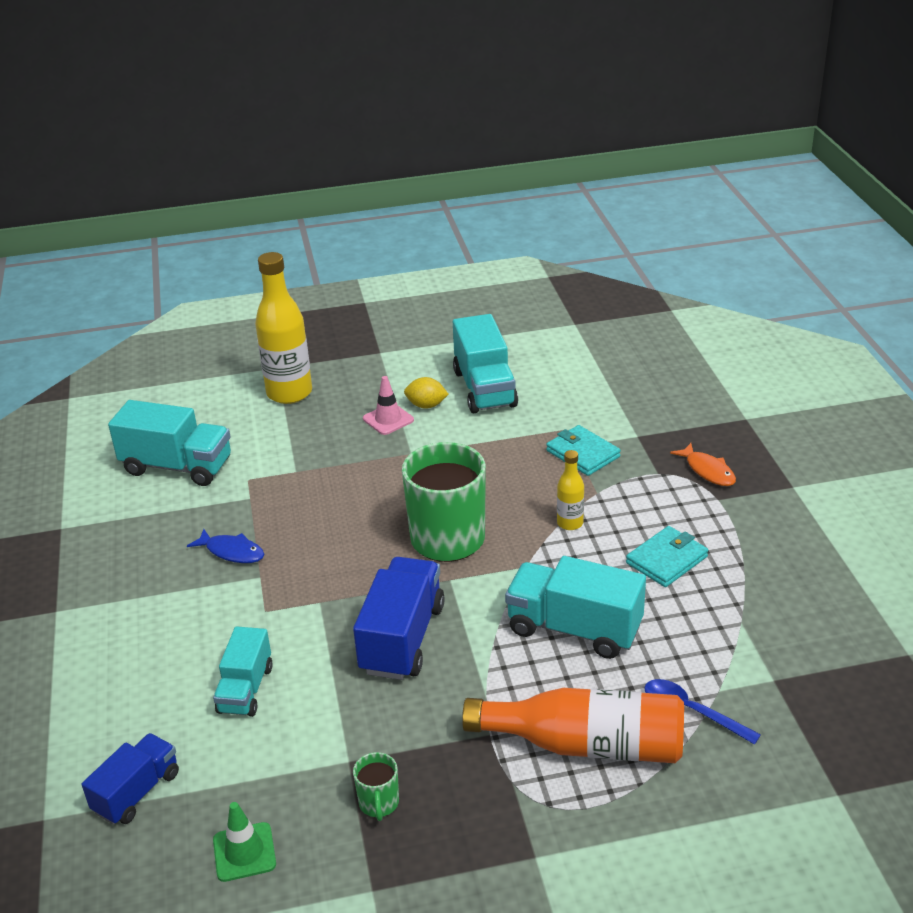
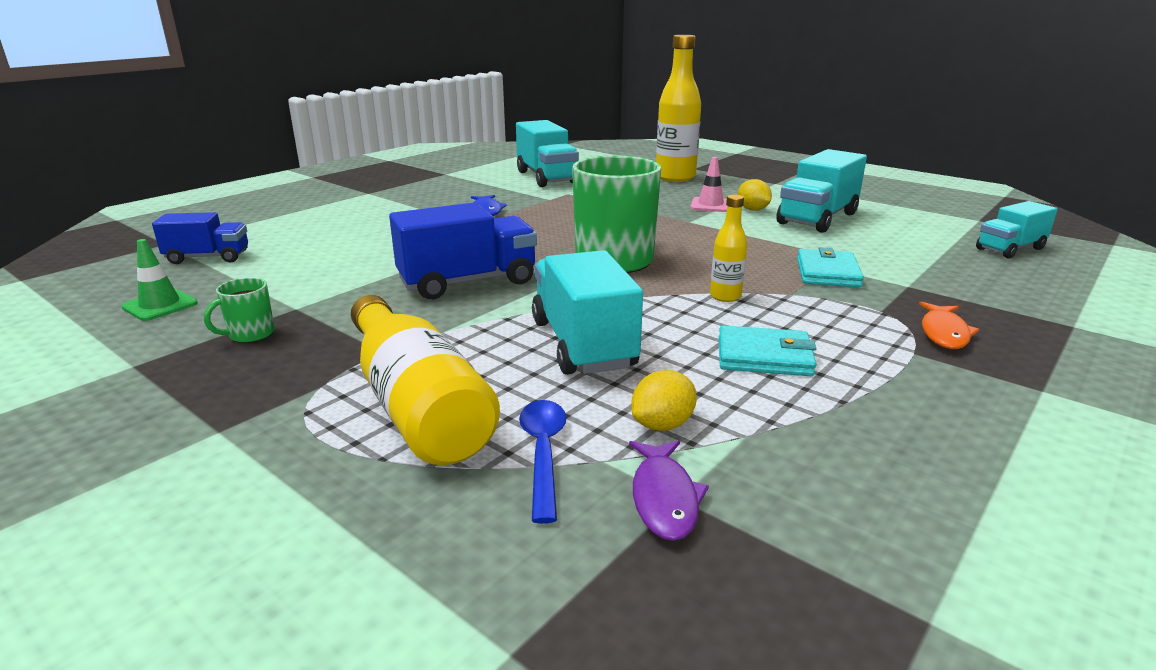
camera: 50 degrees right, 10 degrees down
(245, 689) = (346, 254): turquoise truck -> turquoise truck (1010, 249)
(586, 745) = (417, 404): orange bottle -> yellow bottle
(703, 648) = (662, 425): none -> yellow lemon
(770, 685) = (664, 498): none -> purple fish

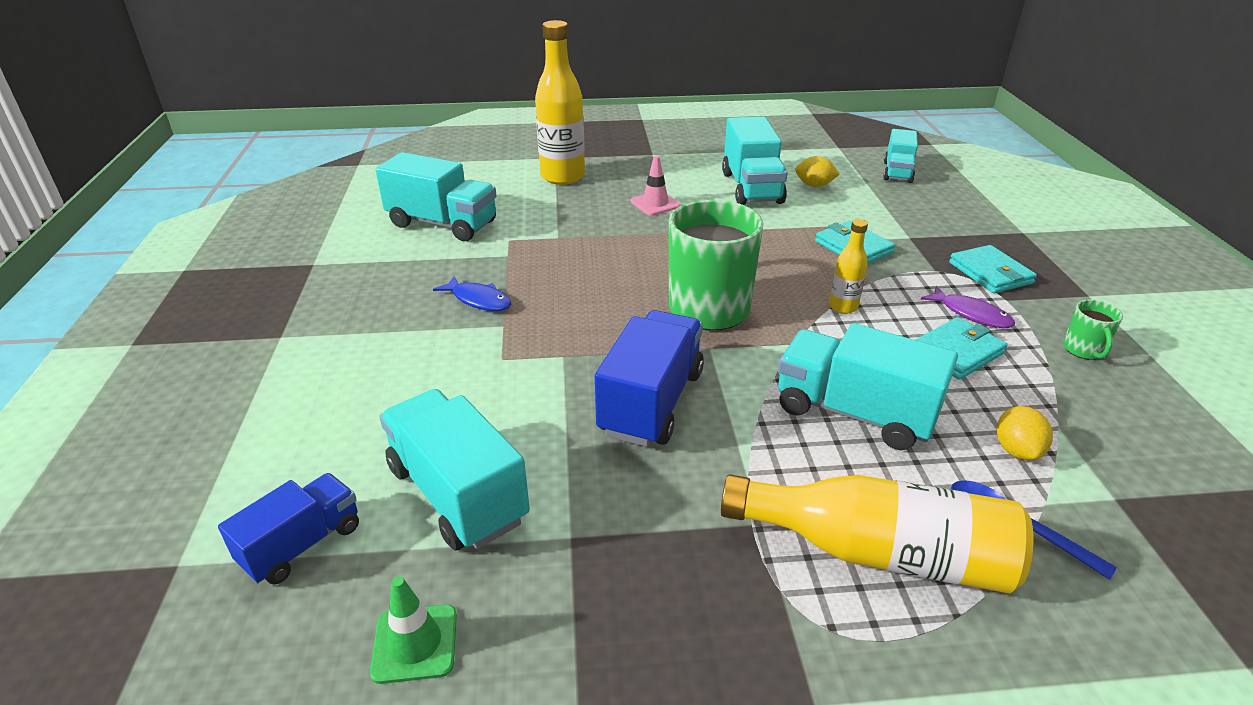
camera: 45 degrees left, 10 degrees up
(250, 334) = (602, 598): green mug -> green mug (1083, 350)
(295, 270) = (457, 494): none -> turquoise truck
(664, 498) = (1112, 505): purple fish -> purple fish (971, 314)
(752, 210) = (693, 196): yellow lemon -> yellow lemon (814, 185)
(944, 333) = (990, 273): orange fish -> turquoise wallet

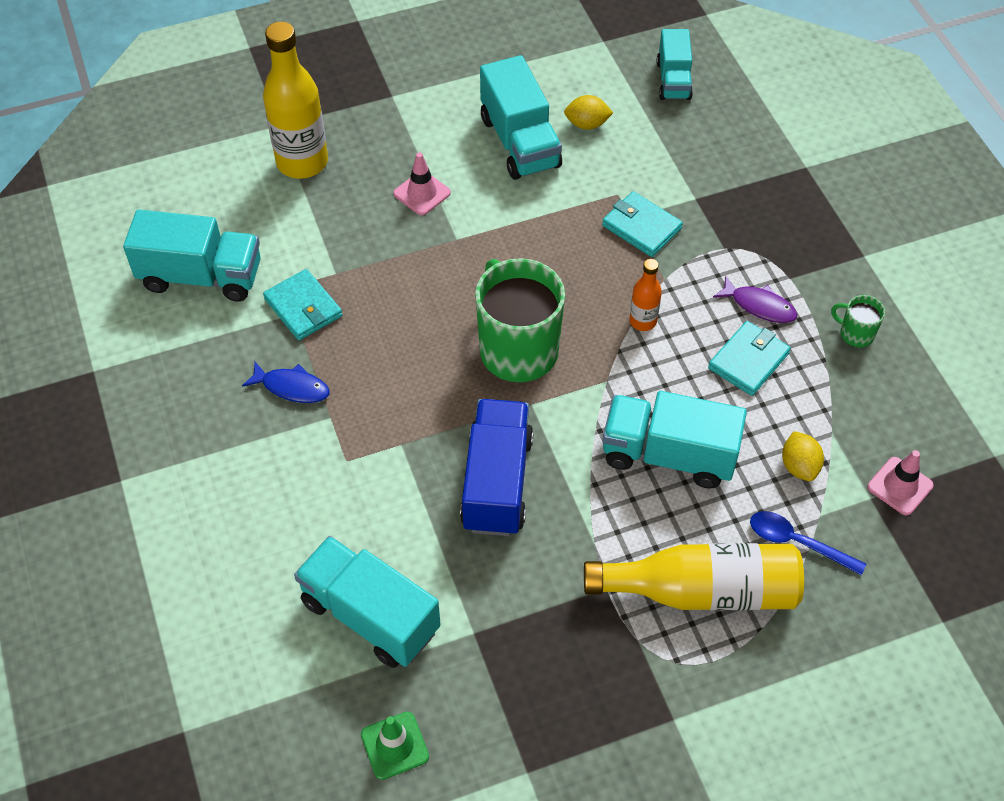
camera: 15 degrees left, 20 degrees up
(302, 545) = (270, 691): blue truck -> none
(843, 307) = (643, 321): yellow bottle -> orange bottle
(990, 273) = (775, 241): turquoise wallet -> turquoise wallet (303, 307)
(1083, 350) = (855, 334): green mug -> green mug turned 135 degrees clockwise
(1155, 493) = (900, 486): none -> pink traffic cone

